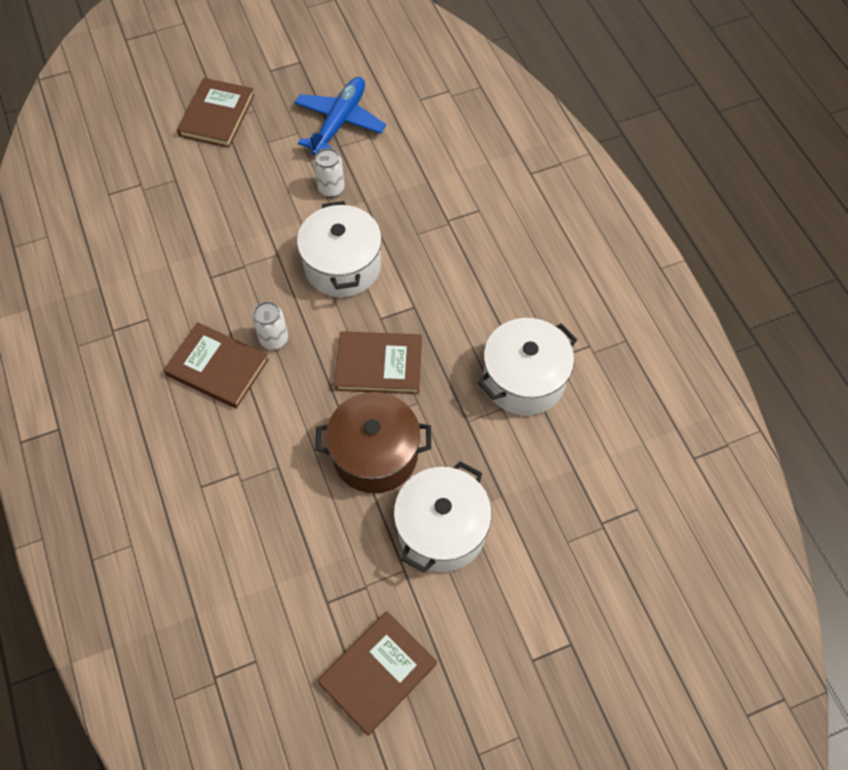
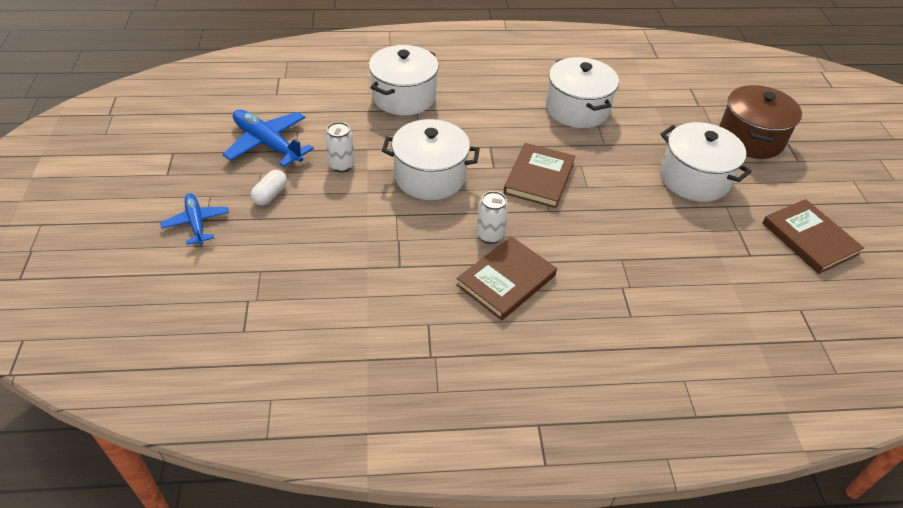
camera: 75 degrees left, 15 degrees down
(217, 115) = (196, 223): brown book -> blue plane
(270, 151) = (270, 195): none -> white capsule
(375, 454) = (622, 198): brown pot -> brown pot (750, 138)
(466, 205) = (404, 97): none -> white pot

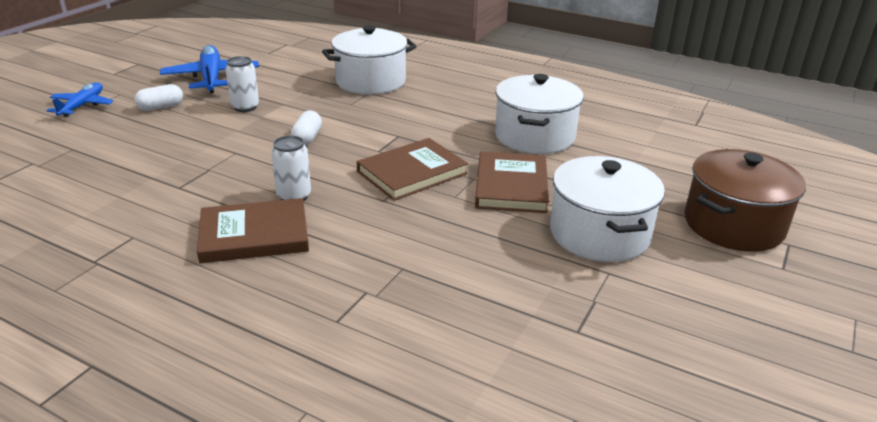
camera: 35 degrees right, 15 degrees down
(430, 177) = (307, 138): white pot -> white capsule
(809, 239) = (694, 351): brown book -> brown book (511, 186)

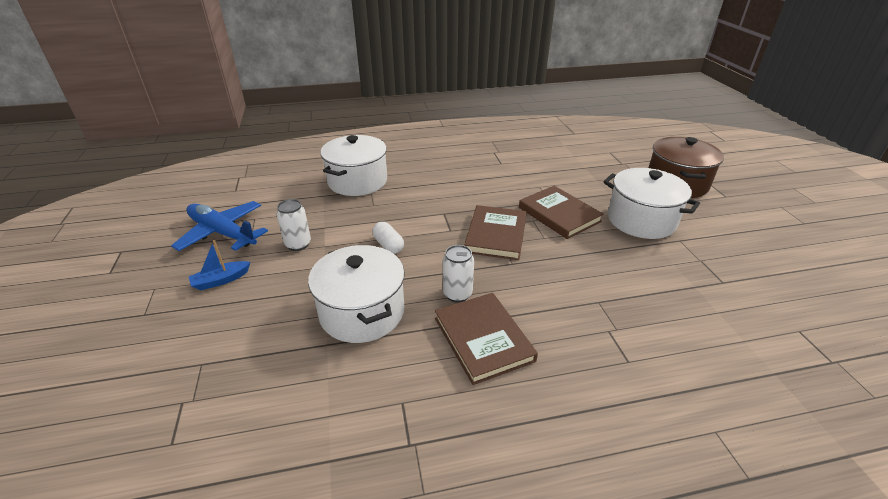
camera: 40 degrees left, 5 degrees up
(82, 106) = (133, 319): blue plane -> none
(161, 107) = (221, 280): white capsule -> blue boat
(254, 235) = (483, 339): brown book -> brown book turned 60 degrees counterclockwise
(534, 136) = (517, 176): white pot -> white pot (362, 312)

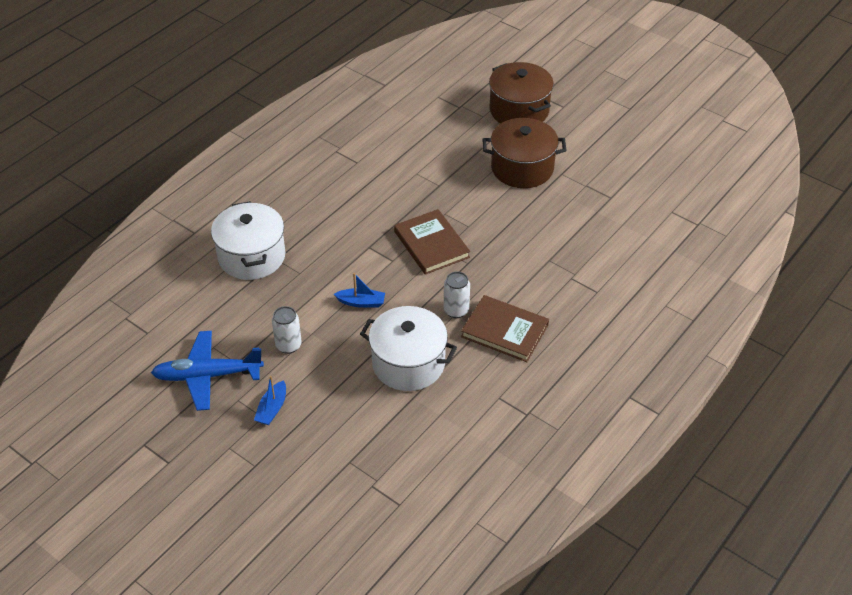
camera: 40 degrees left, 10 degrees up
(388, 245) = (361, 302): white capsule -> blue boat
(559, 214) = (459, 196): brown book -> none
(641, 220) = (522, 168): white pot -> brown pot

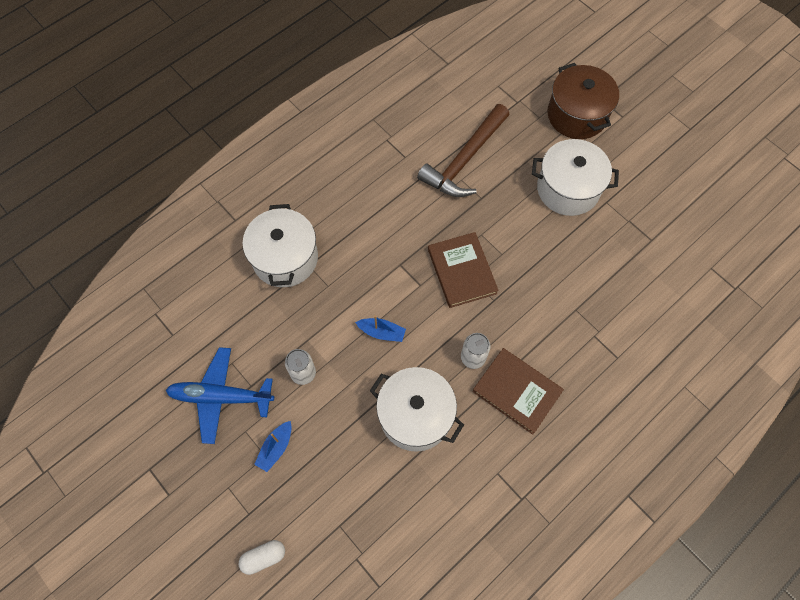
camera: 10 degrees right, 20 degrees up
(277, 498) = (264, 557): none -> white capsule
(417, 157) = (465, 160): none -> brown hammer
(522, 168) = (568, 189): brown pot -> white pot

